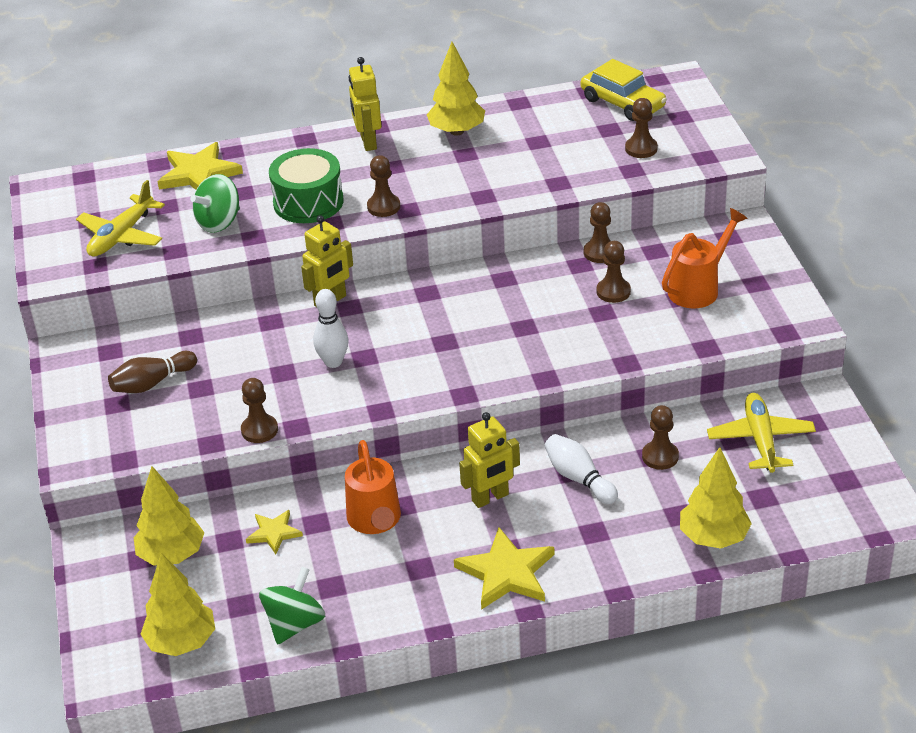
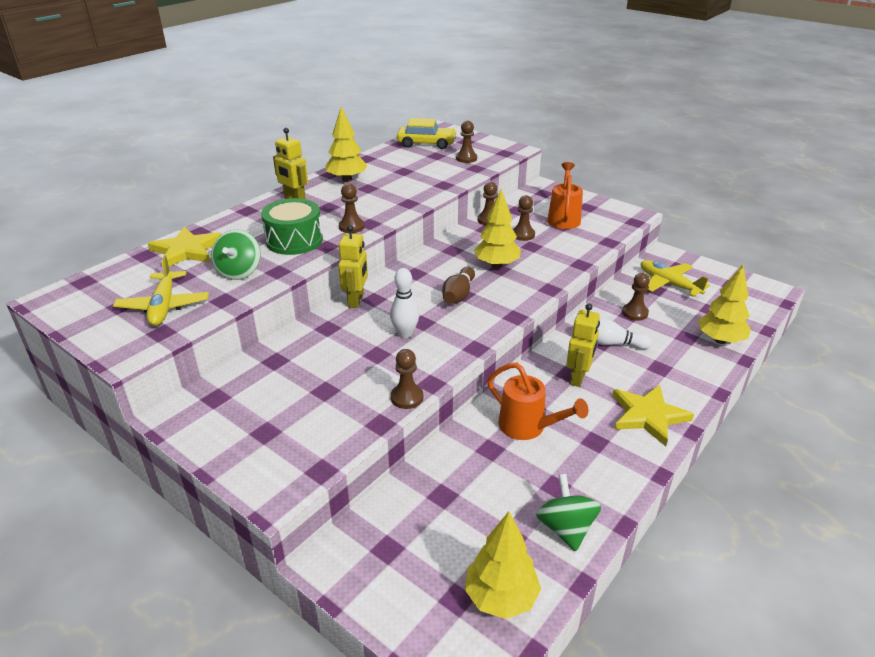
camera: 40 degrees left, 5 degrees down
(152, 383) = (280, 404): brown bowling pin -> brown bowling pin (458, 295)
(171, 555) = (410, 532): yellow tree -> yellow tree (496, 265)
(274, 533) = (469, 472): yellow star -> none

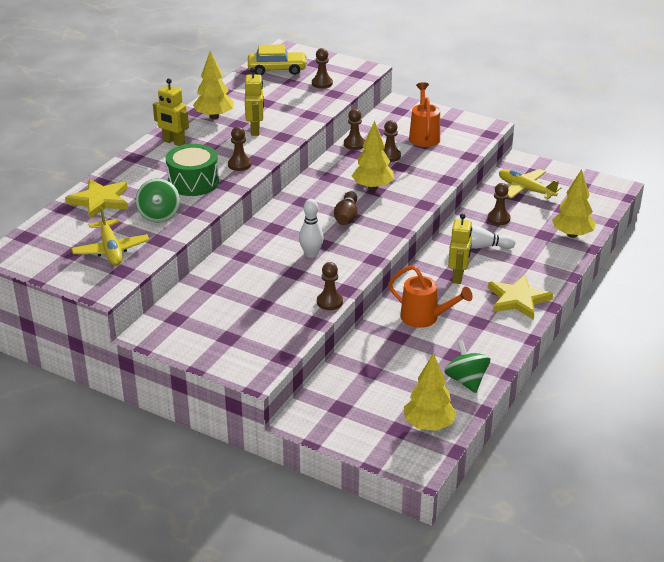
camera: 10 degrees left, 0 degrees up
(356, 300) = (258, 231): yellow robot -> yellow robot (255, 130)

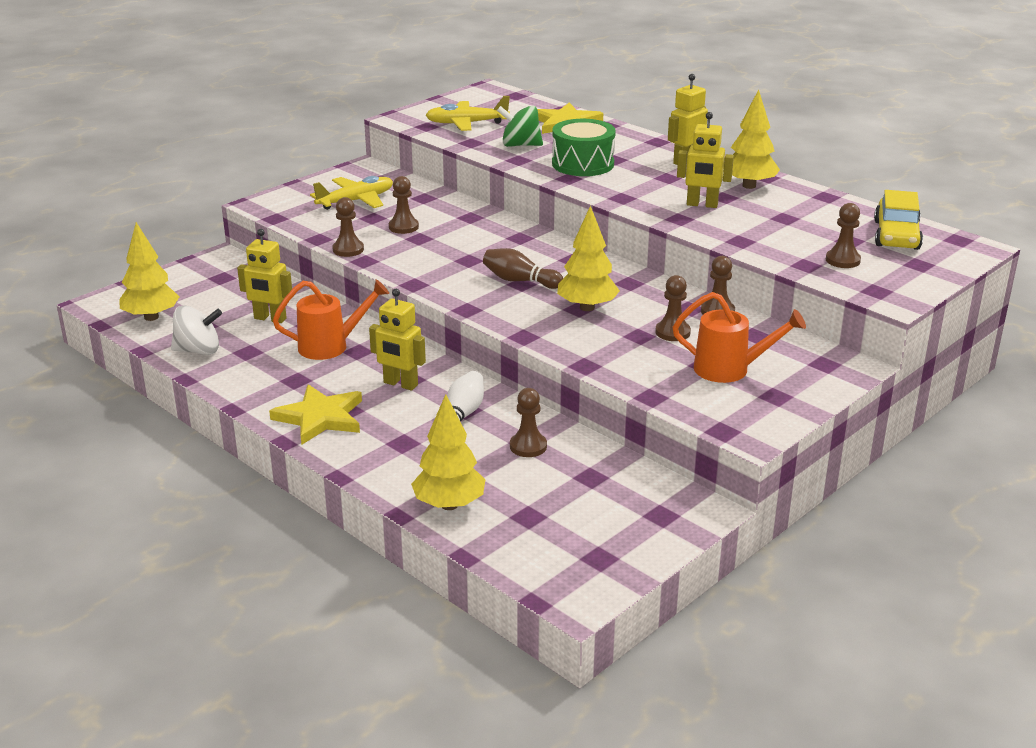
camera: 105 degrees right, 5 degrees down
(239, 164) = (613, 189): brown pawn -> brown pawn (403, 227)
(311, 254) = (450, 251): white bowling pin -> none
(399, 359) = (270, 319): none -> yellow robot
(425, 318) = (331, 346): orange watering can -> orange watering can turned 150 degrees counterclockwise
(466, 380) = (198, 350): green spinning top -> white spinning top
(525, 189) = (606, 492): yellow plane -> yellow plane (356, 201)

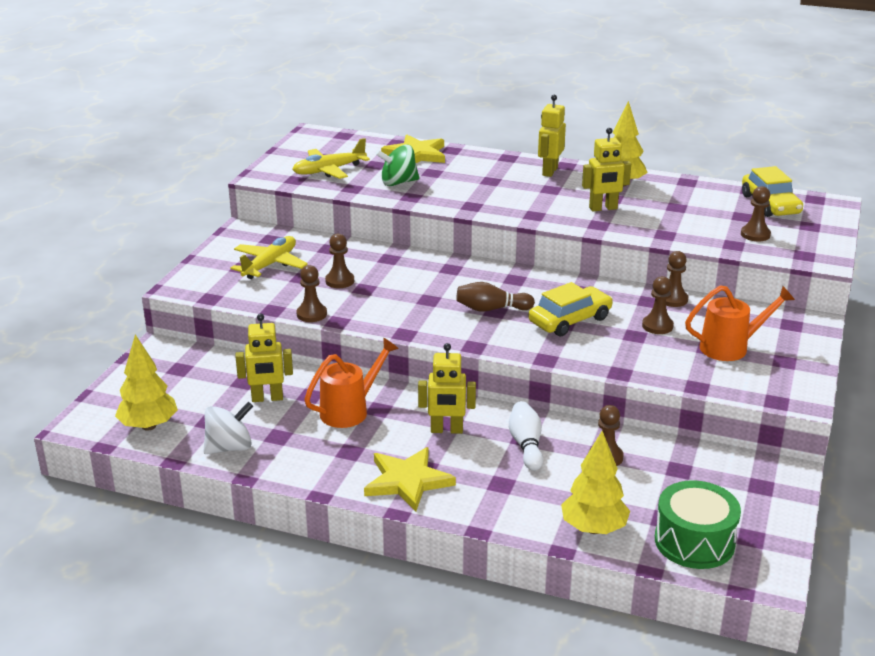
camera: 25 degrees left, 0 degrees up
(583, 164) = (470, 190): green drum -> green drum (694, 541)
(587, 307) = (570, 320): yellow tree -> yellow car

